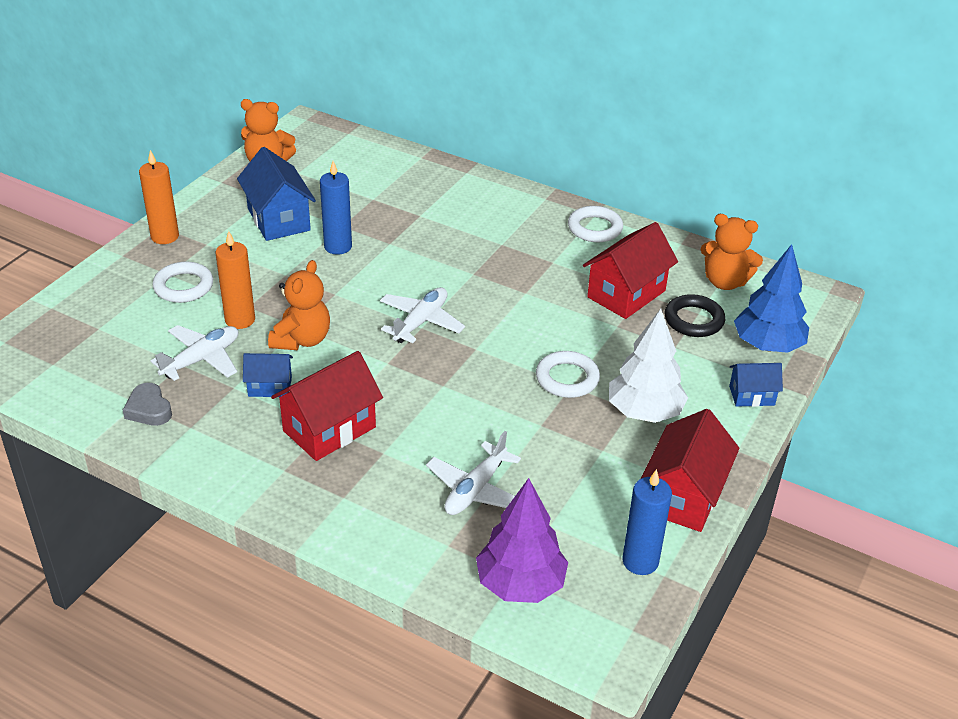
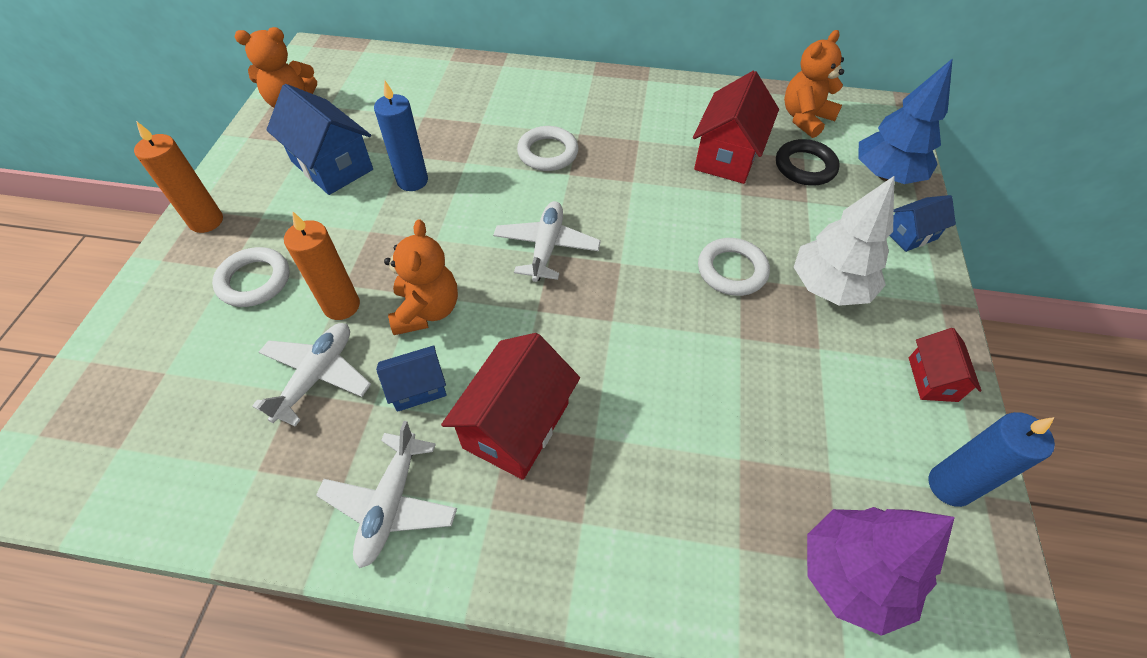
camera: 20 degrees left, 15 degrees up
(149, 409) = (277, 476): grey heart -> none
(475, 489) = (724, 452): white plane -> white plane (390, 504)
(595, 228) = (656, 94): white ring -> white ring (548, 153)
(683, 496) = (932, 379): red house -> red house, size x0.56
(725, 282) = (805, 118): orange teddy bear -> orange teddy bear turned 135 degrees clockwise

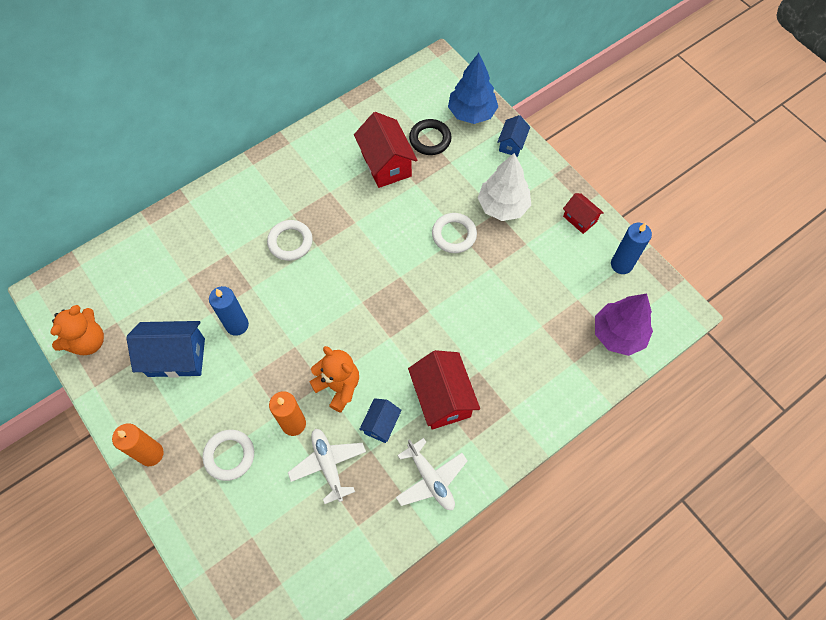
camera: 45 degrees left, 10 degrees up
(546, 247) = (355, 300): white plane -> none
(805, 118) = (401, 104): orange teddy bear -> none

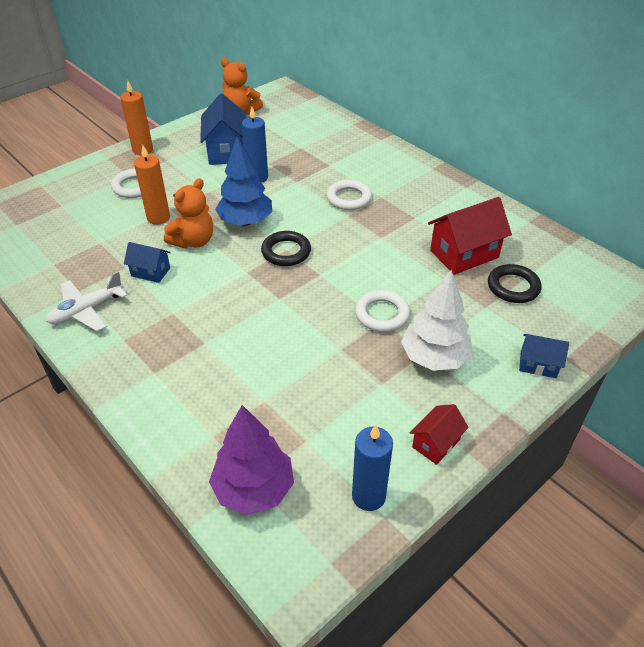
camera: 85 degrees right, 20 degrees down
(328, 465) = (115, 241): white plane -> none
(366, 302) = (286, 252): none -> black ring
(442, 398) = (174, 314): red house -> none
(471, 113) = (571, 322): blue tree -> blue tree (245, 221)

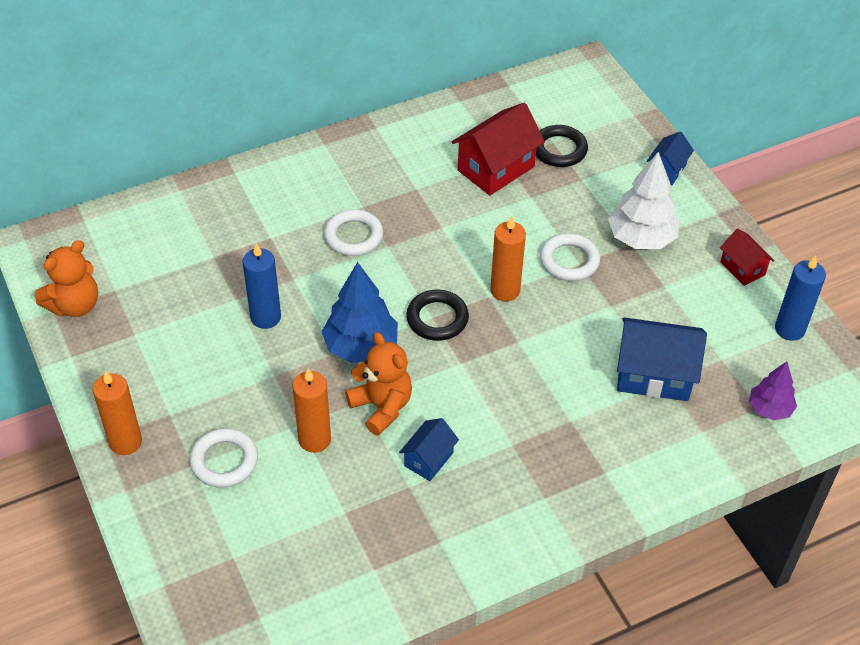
camera: 75 degrees left, 5 degrees up
(86, 310) = (481, 533): white plane -> none
(226, 151) = (181, 340): blue house -> blue house (654, 375)
(253, 489) = (769, 409): purple tree -> purple tree, size x0.60
(330, 282) = (505, 290): none -> orange candle
(464, 254) = (496, 168): red house -> red house turned 60 degrees clockwise

